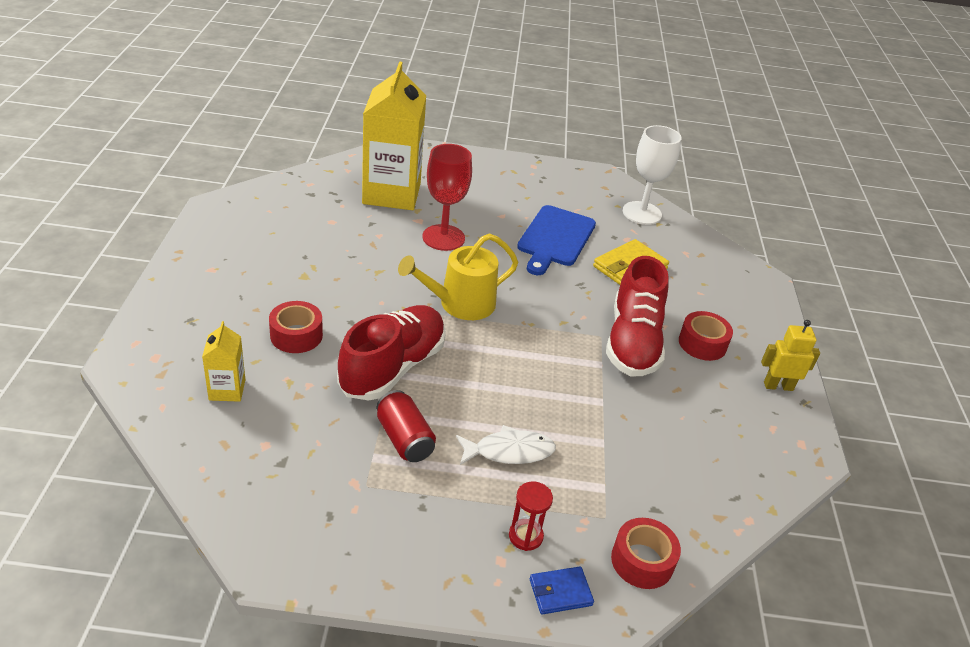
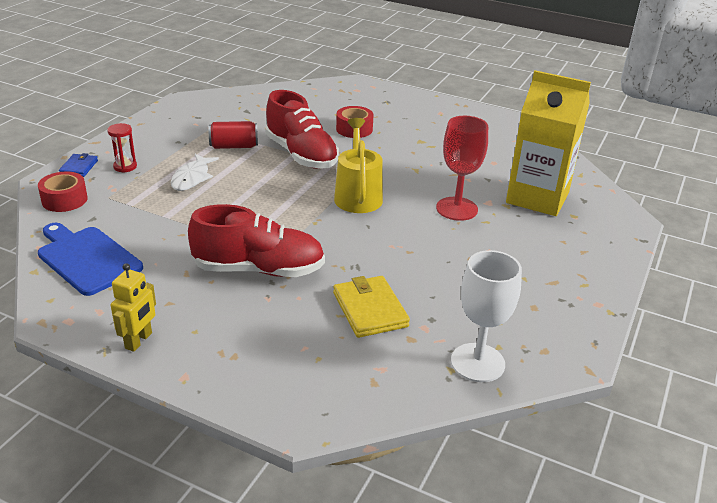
camera: 115 degrees right, 5 degrees down
(227, 390) = (316, 104): yellow carton -> none
(555, 238) = (438, 274): blue cutting board -> blue cutting board (87, 258)
(632, 342) = (259, 269): red shoe -> red shoe turned 150 degrees clockwise
(702, 343) = (228, 313): red tape -> none

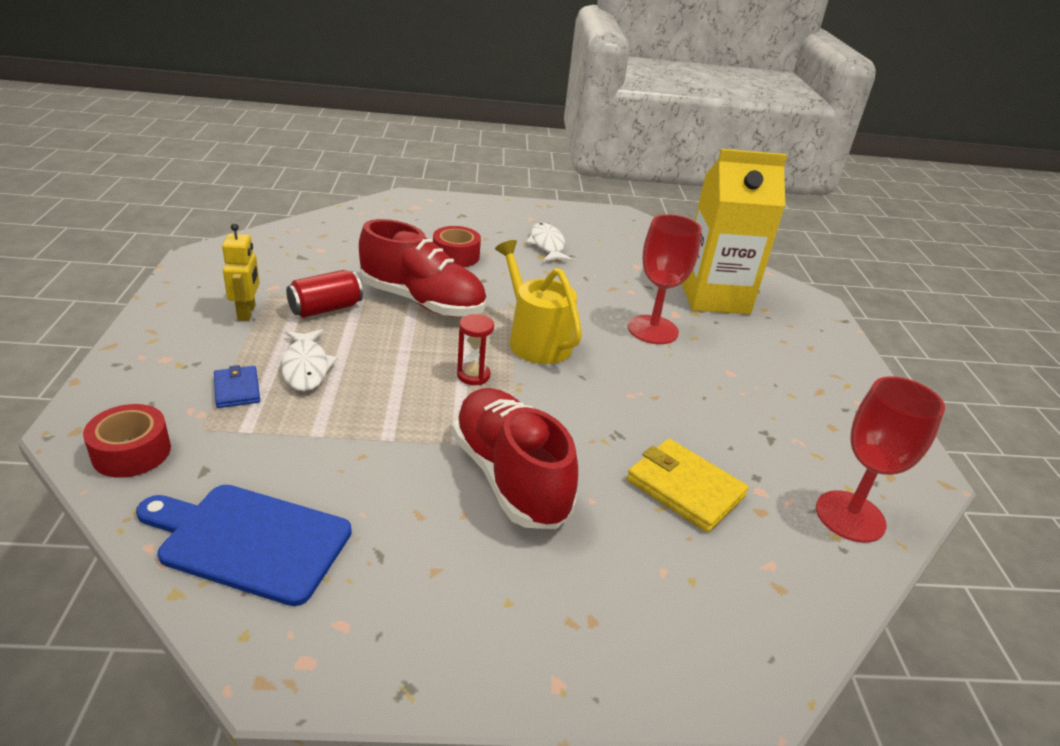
camera: 30 degrees left, 0 degrees up
(79, 167) = (114, 392): blue wallet -> blue wallet (237, 389)
(125, 167) = (190, 374): red hourglass -> red hourglass (473, 375)
(139, 341) = (444, 652): yellow robot -> yellow robot (247, 312)
(259, 269) = (510, 476): red shoe -> red shoe turned 90 degrees counterclockwise
(433, 134) = (547, 245): none -> white fish
(477, 362) = (850, 516): white goblet -> red goblet

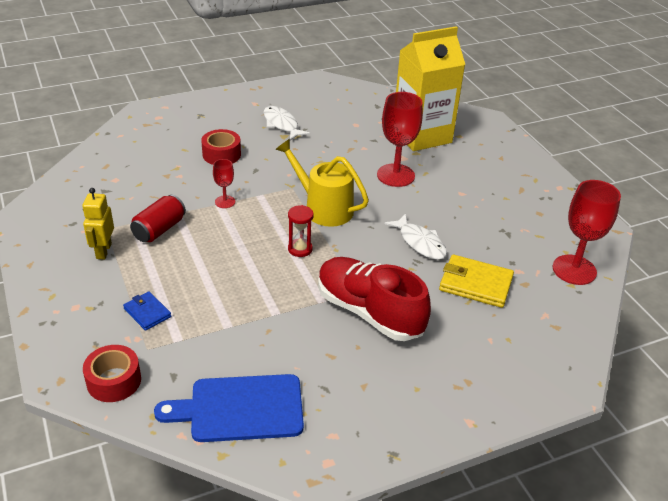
camera: 20 degrees left, 5 degrees up
(247, 312) = (103, 251): yellow robot -> yellow robot turned 150 degrees counterclockwise
(306, 367) = (181, 280): white fish -> white fish (420, 243)
(422, 302) = (225, 202): red shoe -> red goblet

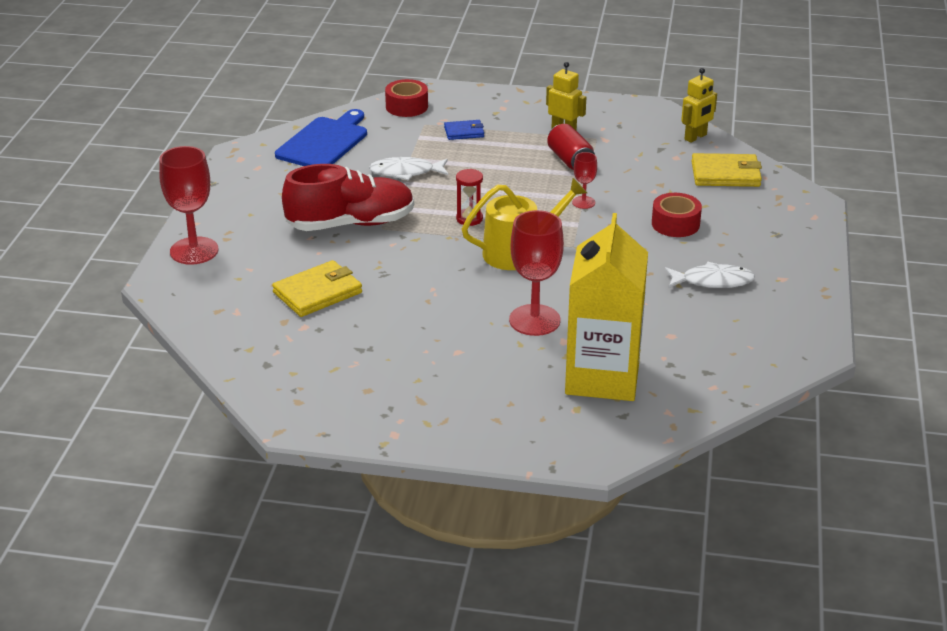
camera: 125 degrees right, 5 degrees down
(71, 179) = (695, 137): none -> yellow robot
(128, 151) = (725, 174): none -> yellow wallet
(420, 243) = (407, 287): white fish -> white fish (406, 172)
(574, 270) = (264, 362): red goblet -> red goblet (194, 251)

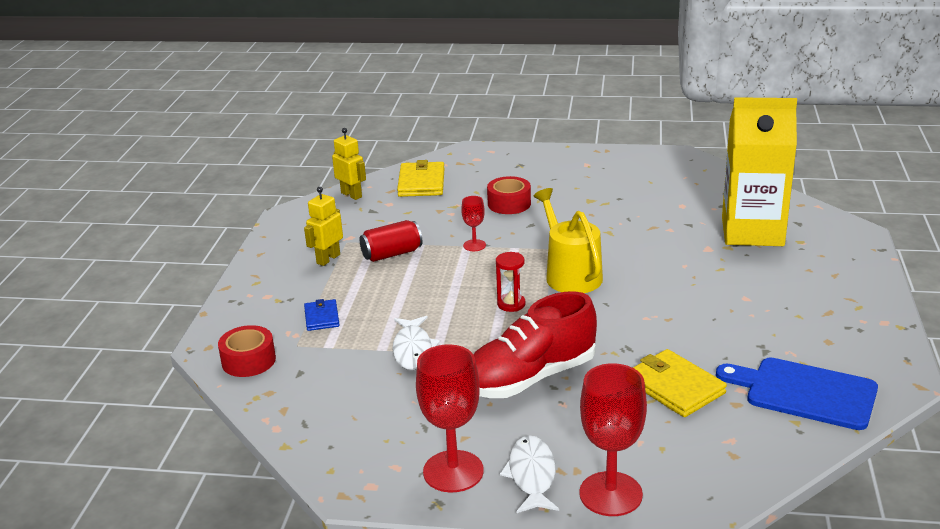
camera: 90 degrees left, 5 degrees down
(324, 142) = (333, 417): blue cutting board -> blue cutting board (804, 393)
(351, 224) = (530, 378): red shoe -> red shoe turned 105 degrees counterclockwise
(534, 320) = (682, 263): red goblet -> red goblet (453, 471)
(712, 281) = (597, 189): white fish -> white fish (532, 475)

